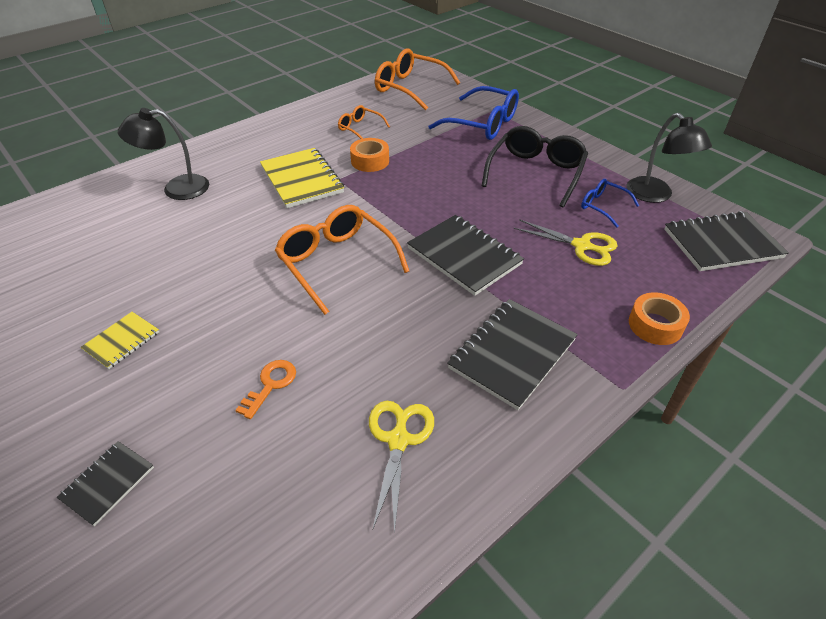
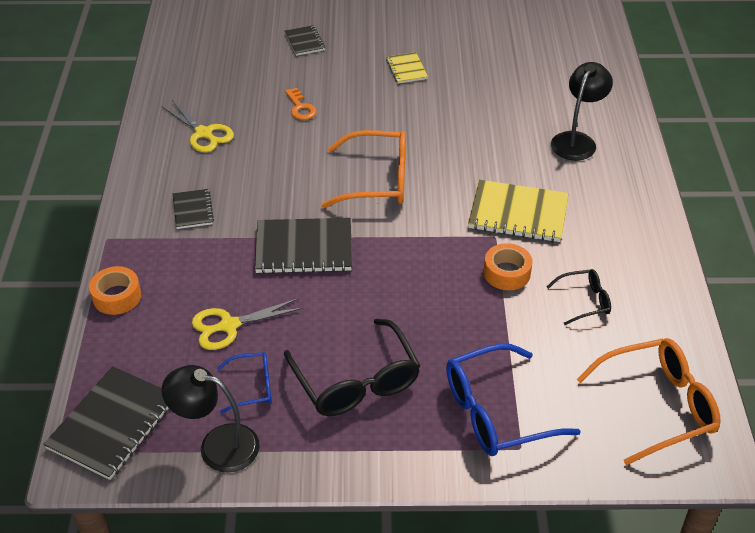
camera: 130 degrees right, 0 degrees up
(360, 128) = (584, 301): orange glasses -> black glasses
(512, 354) = (193, 210): black notebook -> black notebook, size x0.54

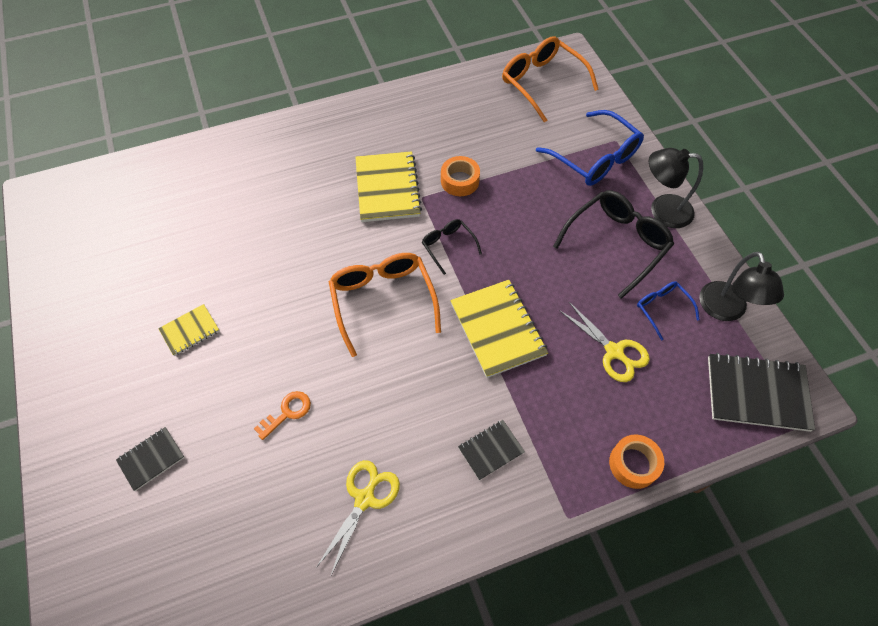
camera: 110 degrees left, 15 degrees up
(304, 248) = (497, 329): black notebook -> yellow notebook
(577, 140) = (274, 168): black lamp -> black lamp (662, 210)
(584, 301) = (467, 131): black glasses -> black glasses (448, 246)

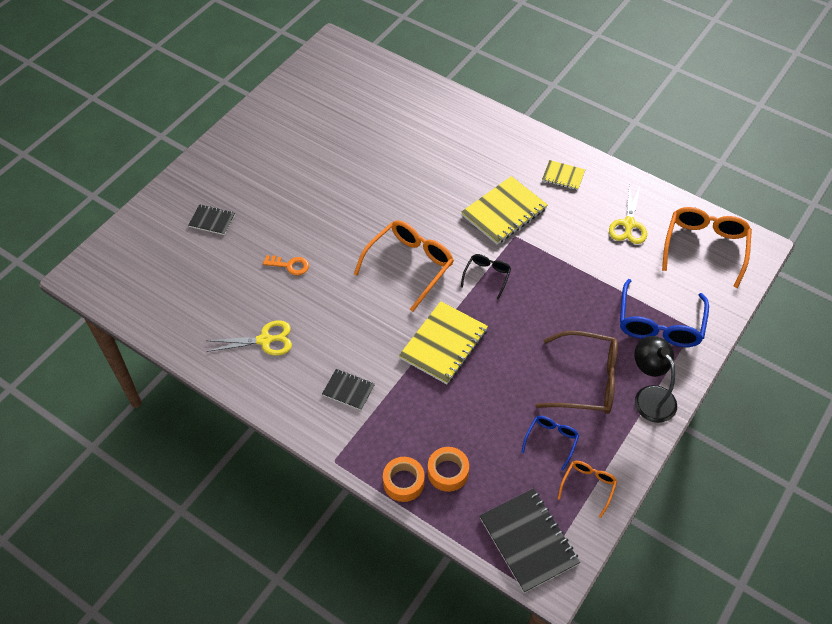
camera: 55 degrees right, 5 degrees down
(190, 331) = (304, 181): yellow notebook -> yellow notebook (563, 176)
(460, 181) = (551, 250): orange tape -> orange tape (448, 472)
(614, 352) = (485, 426): yellow scissors -> yellow scissors (628, 224)
(617, 243) = (587, 381): black glasses -> brown glasses
(725, 310) = (588, 486): black lamp -> orange glasses

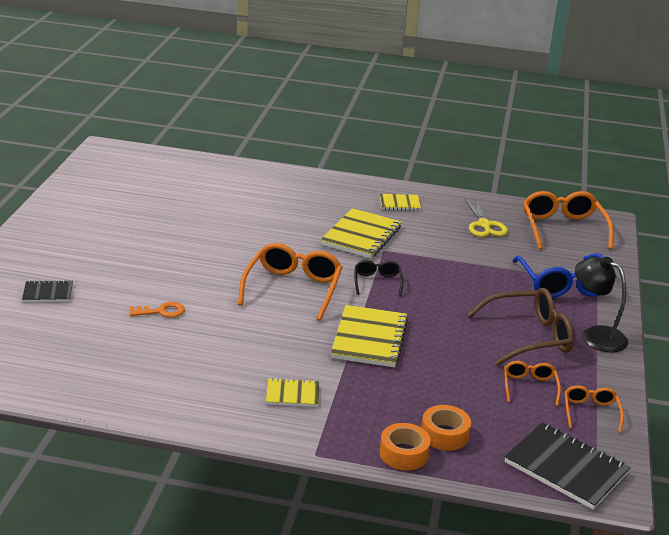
camera: 25 degrees left, 25 degrees down
(265, 340) = (170, 374): yellow scissors -> none
(348, 390) = (292, 394): black notebook -> yellow notebook
(551, 440) = (529, 386): blue glasses -> orange glasses

